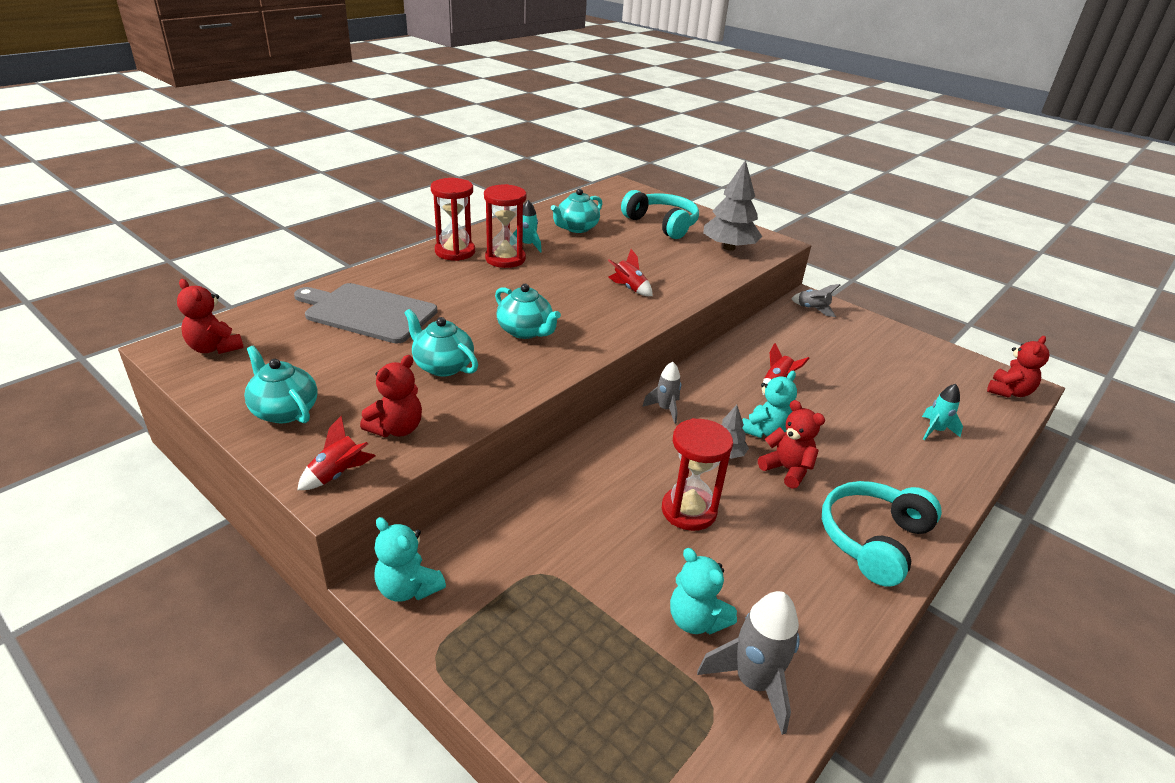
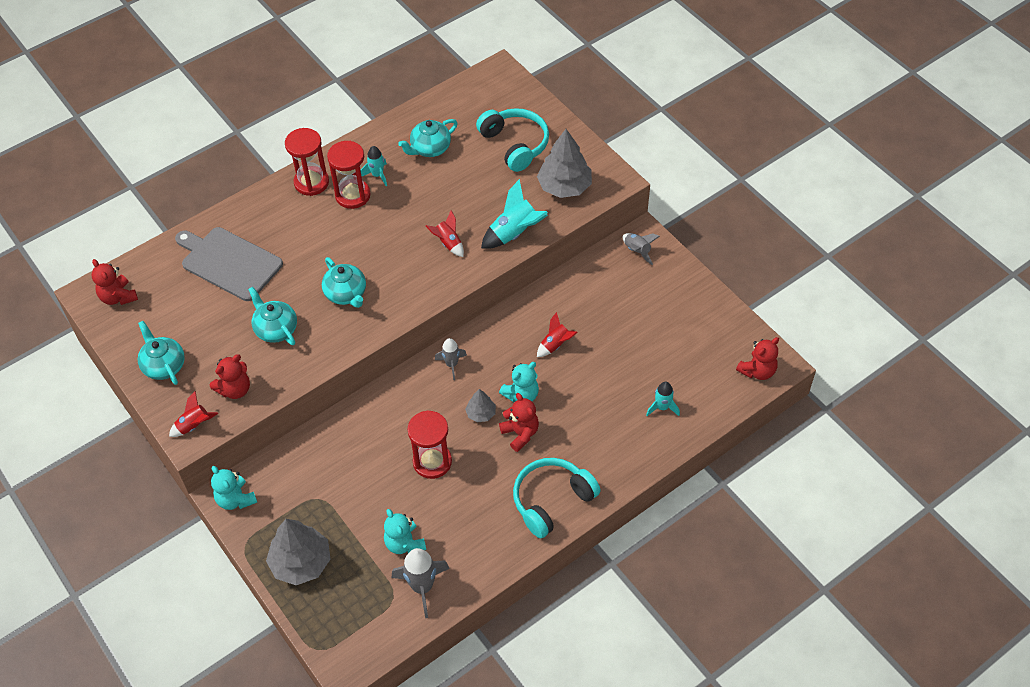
camera: 15 degrees right, 20 degrees up
(539, 670) = (301, 562): none -> grey tree
(698, 279) = (514, 233): none -> turquoise rocket

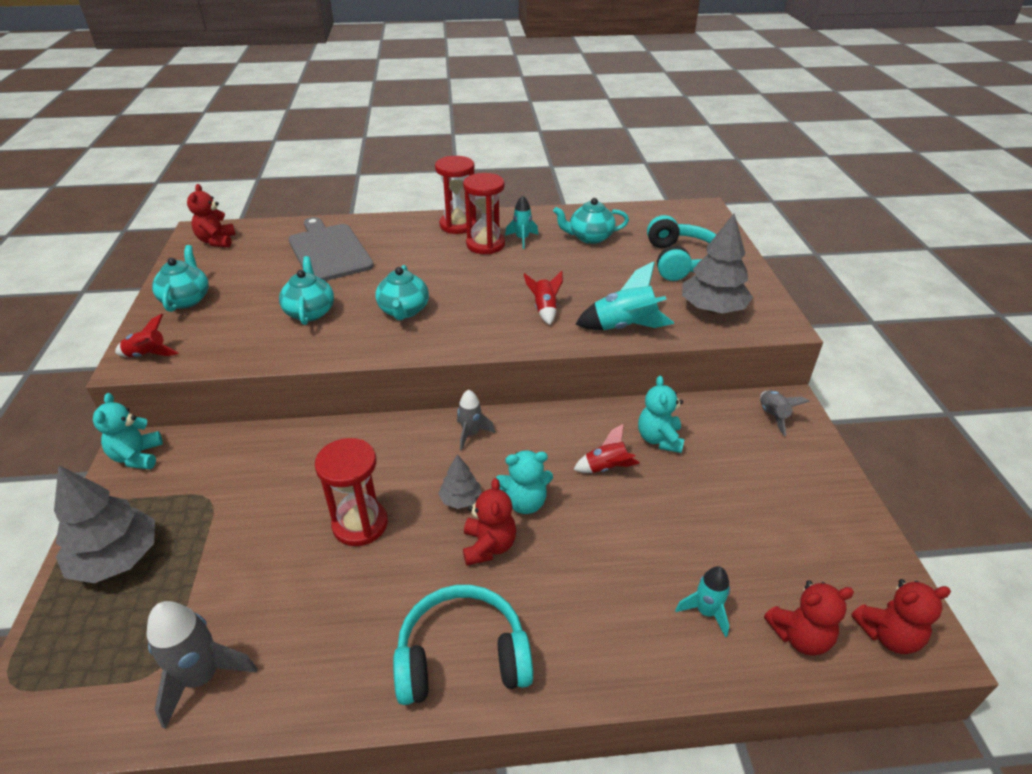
camera: 30 degrees right, 15 degrees down
(235, 389) = (218, 342): red teddy bear -> red teddy bear (800, 636)
(404, 543) = (239, 604): turquoise teddy bear -> turquoise teddy bear (659, 439)

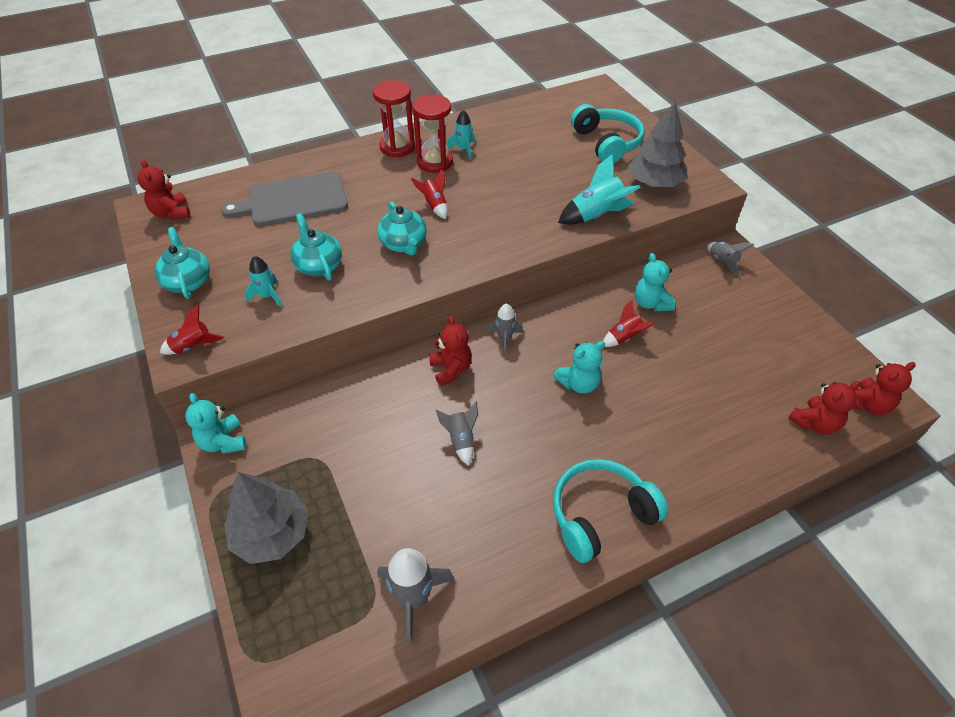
camera: 20 degrees left, 10 degrees up
(329, 251) = (293, 200): grey cutting board -> grey cutting board turned 60 degrees counterclockwise
(360, 524) = (461, 440): red hourglass -> grey rocket
(460, 499) = (528, 395): grey tree -> none
(488, 546) = (571, 426): red teddy bear -> red teddy bear (451, 369)
(544, 309) = (523, 214): red rocket -> red rocket (434, 206)
(589, 237) = (520, 136): turquoise teapot -> none
(706, 611) = (747, 426): turquoise rocket -> turquoise rocket (268, 296)

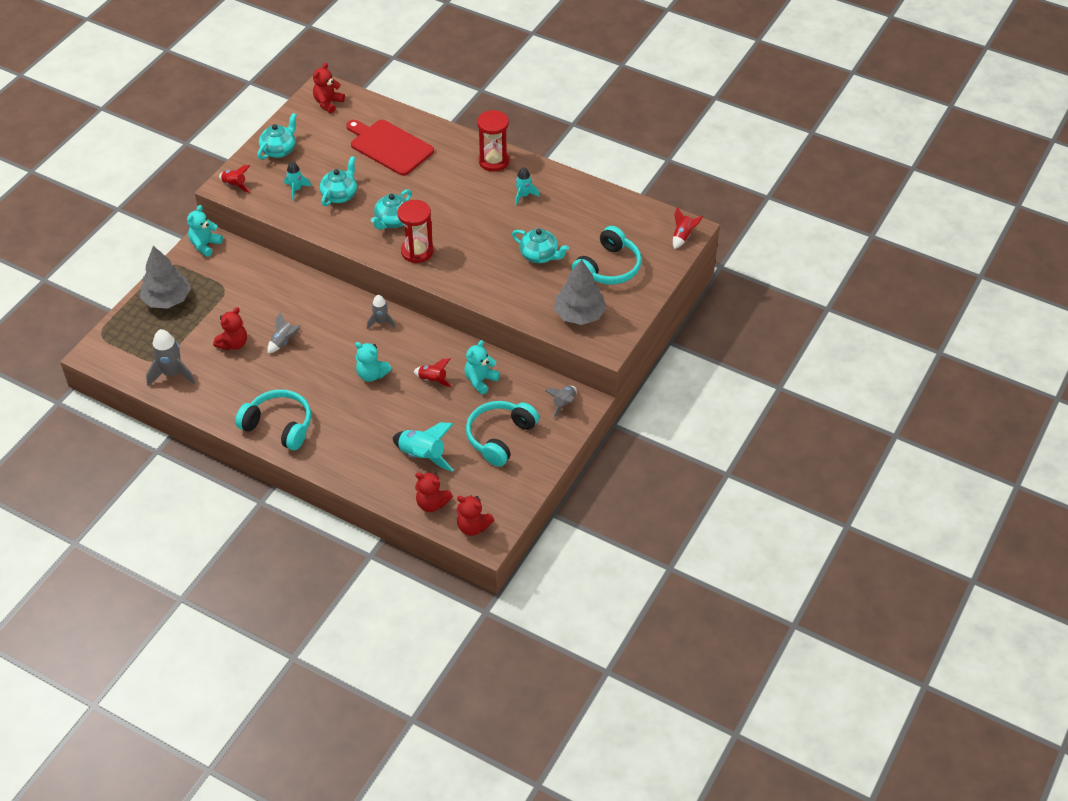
camera: 55 degrees right, 0 degrees up
(293, 200) = (389, 146): grey cutting board -> red cutting board
(434, 206) = (445, 214): red rocket -> red rocket (683, 236)
(435, 162) = (494, 189): red hourglass -> red hourglass (417, 251)
(451, 369) = (334, 310): red teddy bear -> red teddy bear (233, 344)
(553, 173) = (540, 255): none -> turquoise teapot
(596, 215) = (509, 299): turquoise rocket -> turquoise rocket (422, 456)
(742, 324) = (500, 437): none -> turquoise headphones

